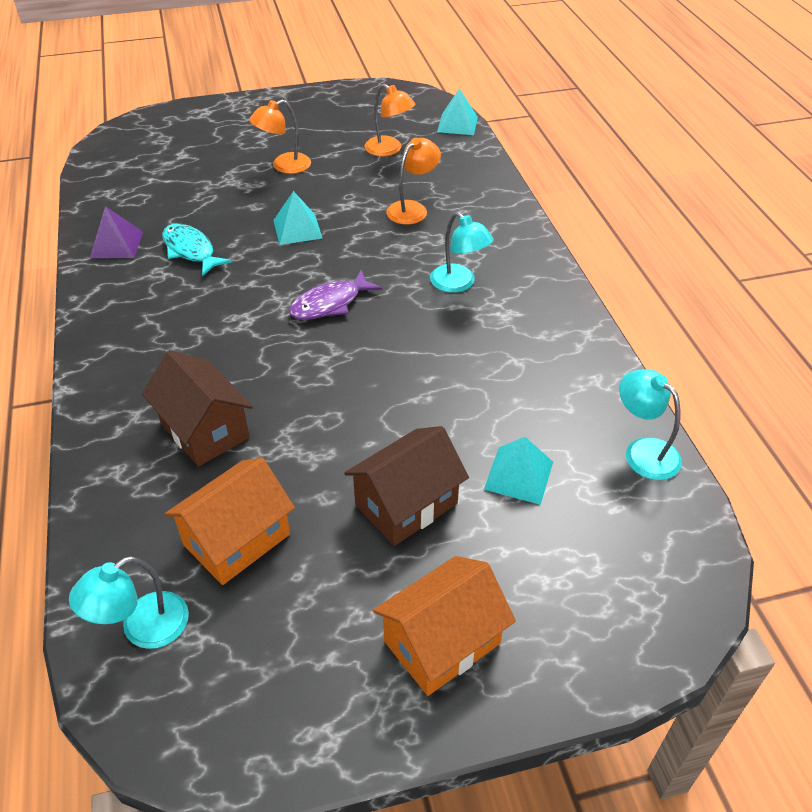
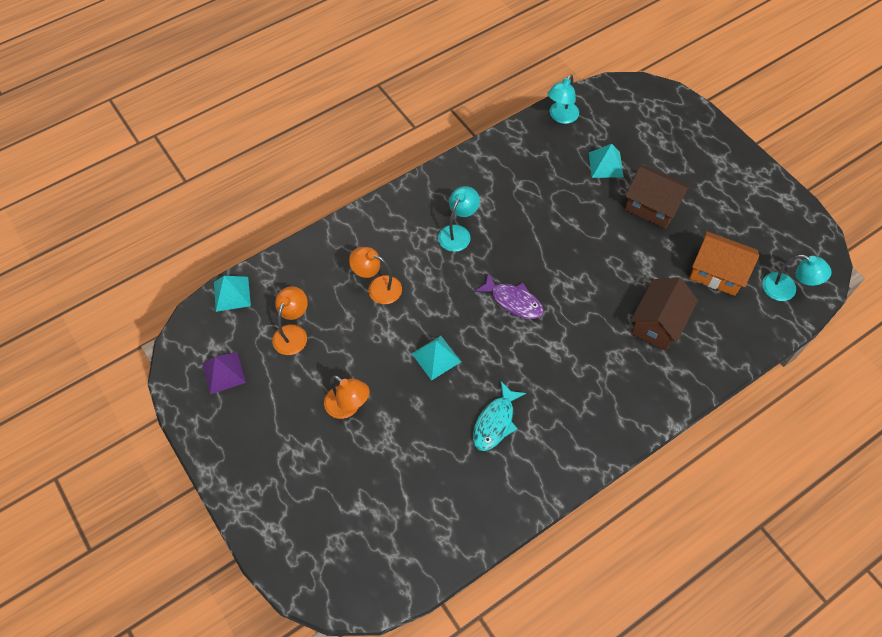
camera: 110 degrees left, 15 degrees up
(116, 244) = (512, 484): purple pyramid -> purple pyramid (224, 372)
(442, 642) = (717, 171): orange house -> none

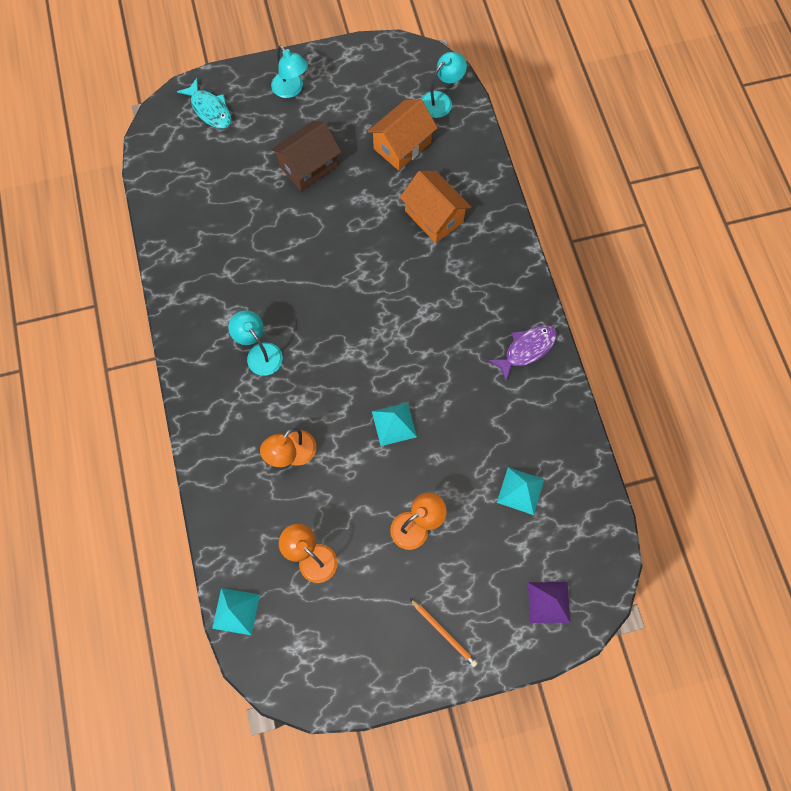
camera: 70 degrees left, 10 degrees up
(224, 372) = (330, 644): purple pyramid -> purple pyramid (548, 602)
(258, 461) = (444, 633): none -> orange pencil
(495, 422) = (481, 394): turquoise fish -> turquoise fish (210, 110)
(513, 301) = (361, 330): purple fish -> purple fish (526, 349)
(561, 117) = (162, 201): turquoise lamp -> turquoise lamp (291, 90)
(605, 164) = (241, 185): turquoise pyramid -> turquoise pyramid (520, 491)
(657, 324) = (434, 216): brown house -> orange house

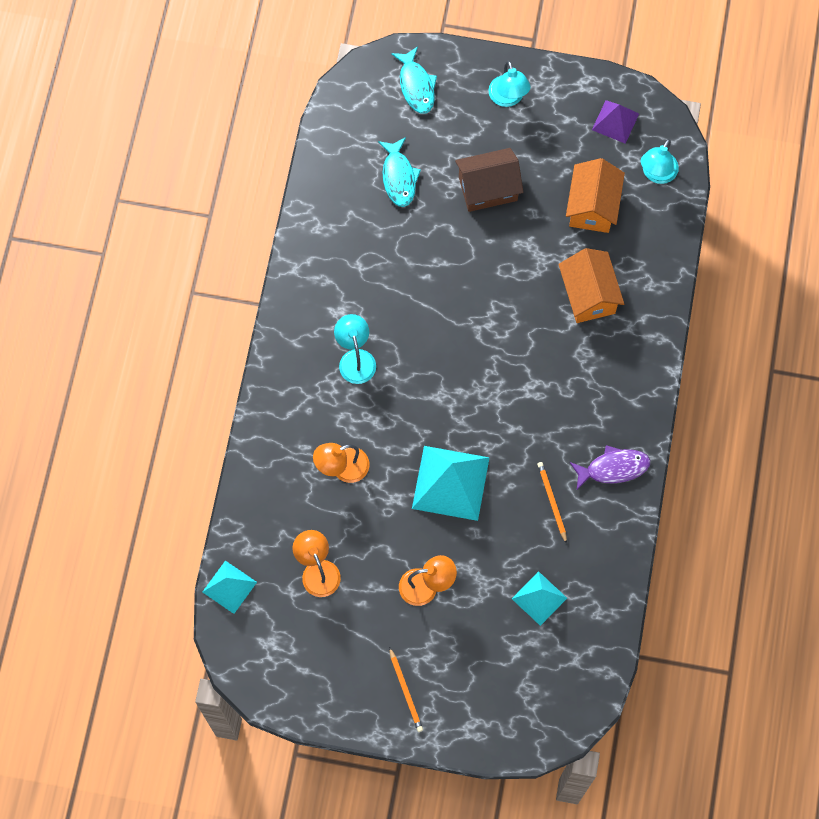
camera: 25 degrees right, 0 degrees up
(228, 187) = (399, 177): none -> turquoise fish
(394, 424) = (450, 483): turquoise pyramid -> turquoise pyramid, size x1.73
(402, 145) = (592, 206): orange house -> orange house turned 60 degrees counterclockwise
(441, 100) = (656, 174): turquoise lamp -> turquoise lamp turned 135 degrees clockwise
(489, 401) = (552, 501): none -> orange pencil
(548, 602) = (514, 709): purple pyramid -> purple pyramid (615, 121)

